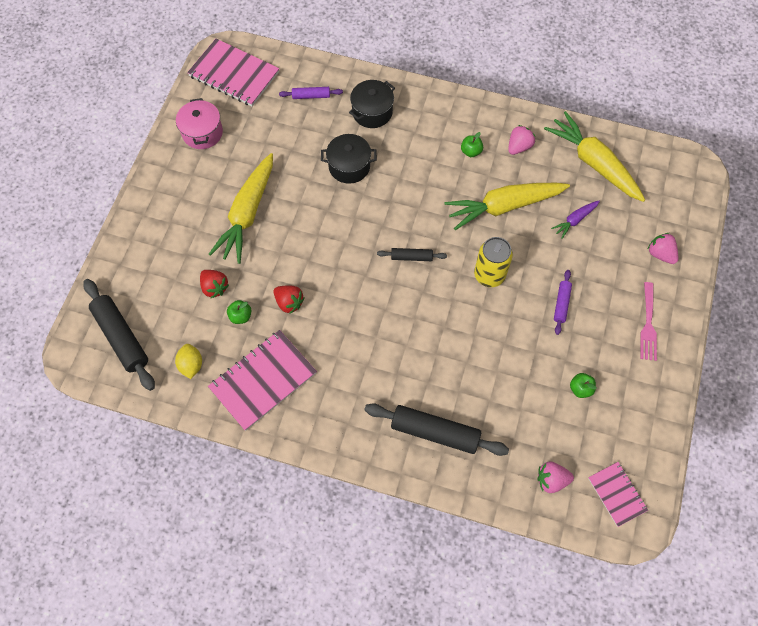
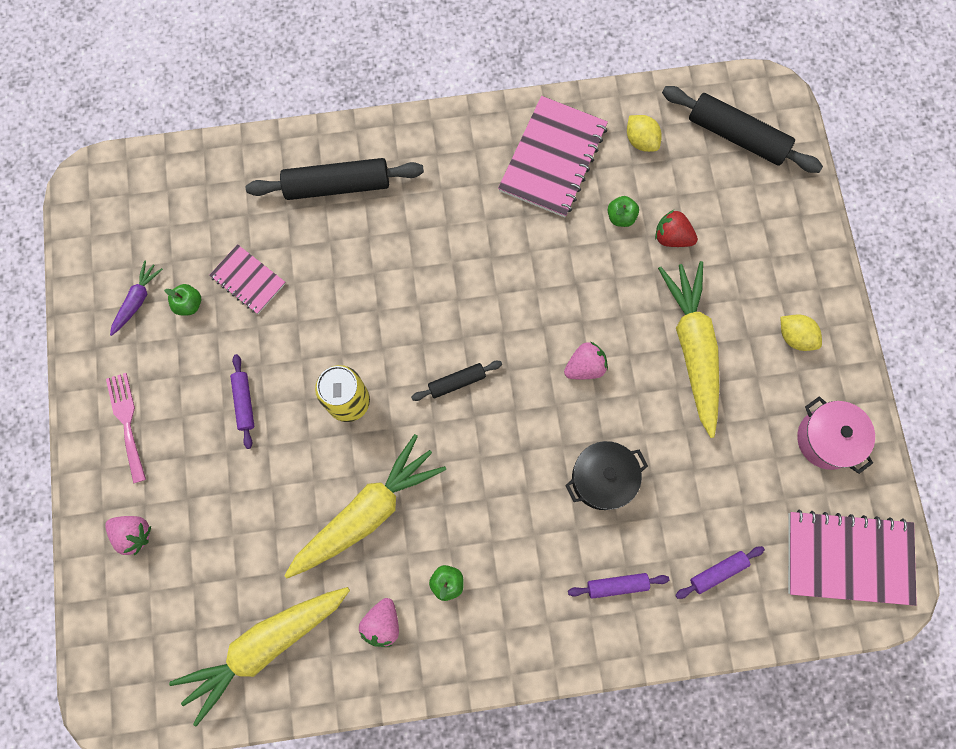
camera: 155 degrees right, 10 degrees up
(179, 193) = (795, 337): none -> yellow lemon
(289, 303) = (574, 257): red strawberry -> none
(372, 112) = (617, 585): black pot -> purple rolling pin
(551, 480) = (192, 190): pink strawberry -> pink strawberry (585, 367)
(575, 220) = (264, 535): purple carrot -> purple carrot (137, 300)
(593, 163) = (265, 645): yellow carrot -> yellow carrot turned 120 degrees clockwise
(617, 494) = (116, 205): pink notebook -> pink notebook (248, 280)

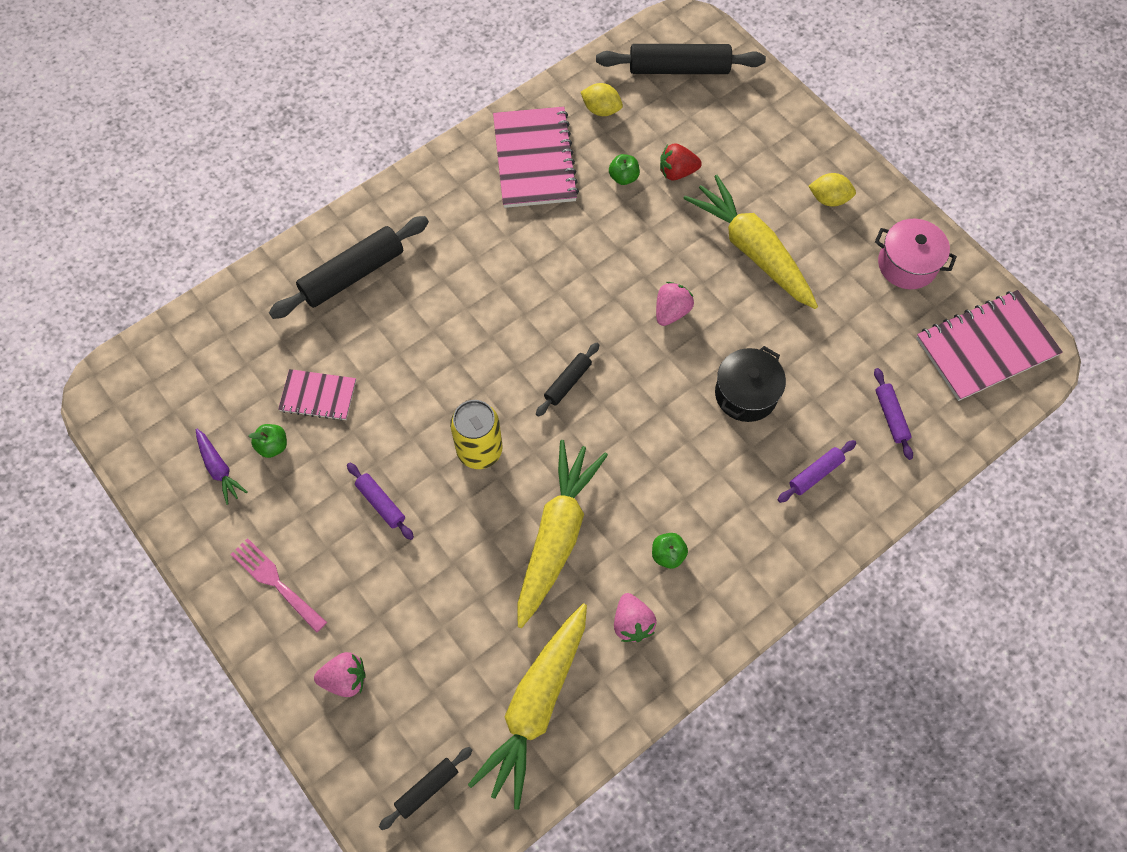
camera: 30 degrees left, 10 degrees down
(137, 300) = (219, 469): purple carrot -> purple carrot turned 150 degrees clockwise
(144, 661) = (427, 788): none -> black rolling pin
(717, 572) = (891, 416): purple rolling pin -> purple rolling pin turned 45 degrees counterclockwise

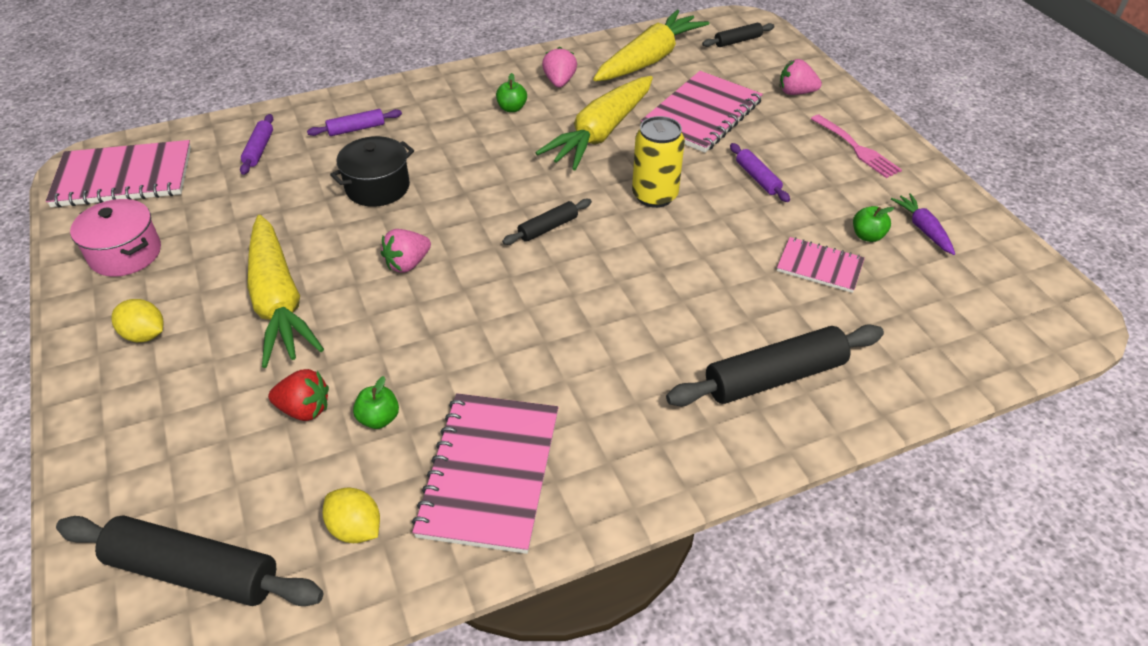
camera: 165 degrees left, 20 degrees down
(452, 601) = (702, 114): none -> pink notebook

